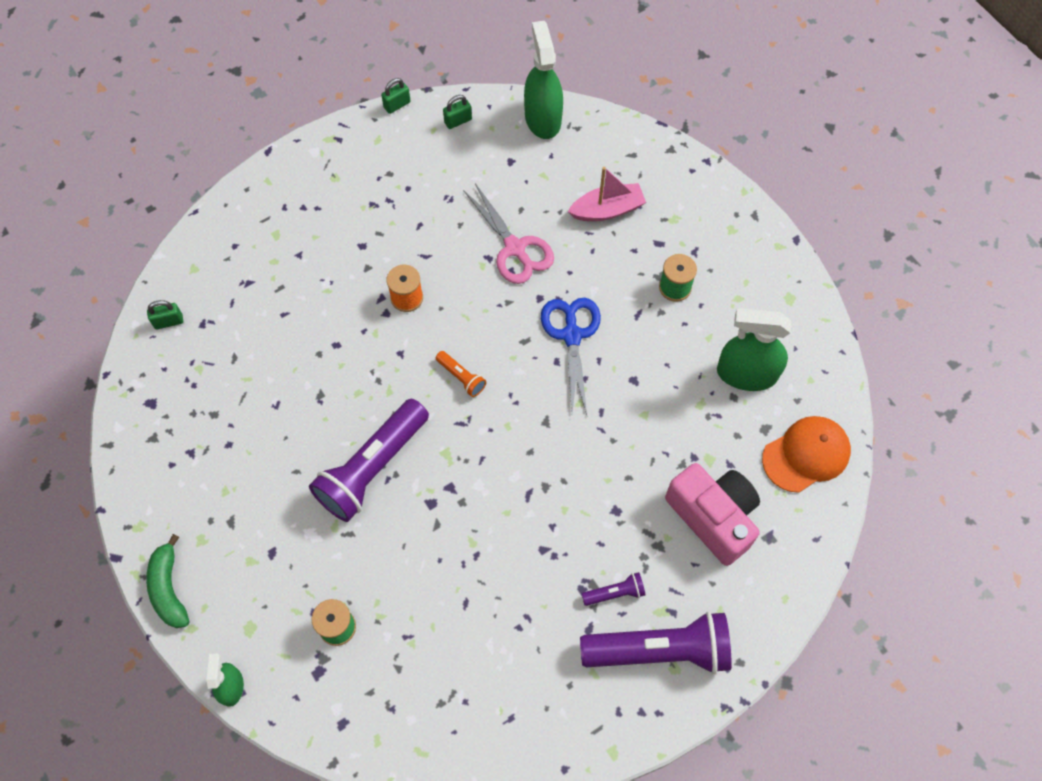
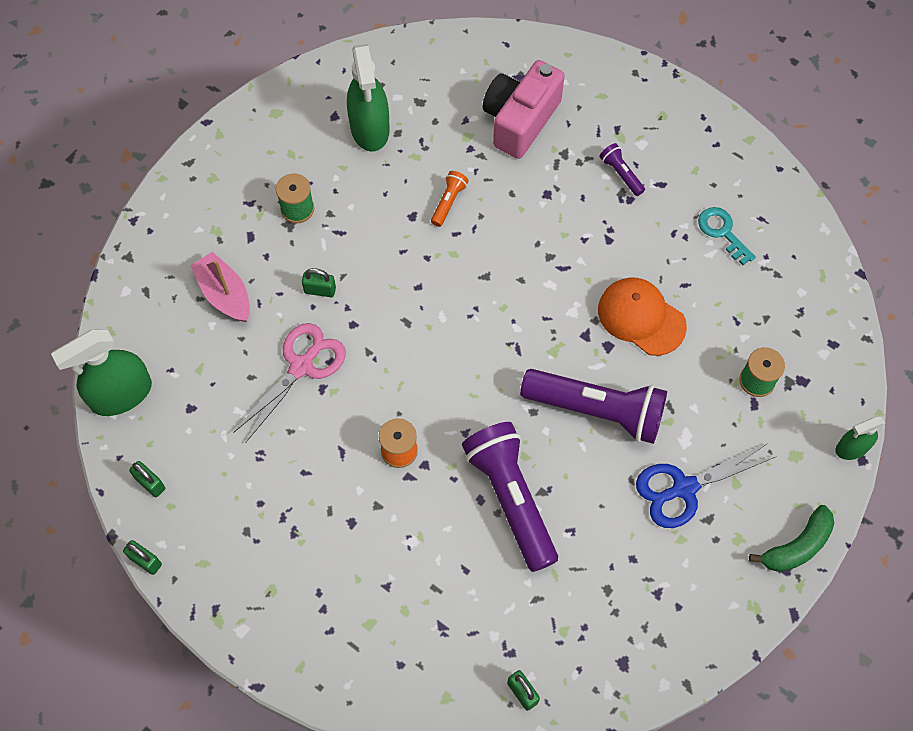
camera: 110 degrees left, 0 degrees up
(461, 377) = (469, 365): orange flashlight -> orange flashlight (448, 202)
(510, 668) = (722, 232): none -> turquoise key
(572, 335) = (385, 282): blue scissors -> blue scissors (684, 488)
(583, 282) = (320, 290): none -> green padlock
(659, 650) = (653, 129): purple flashlight -> purple flashlight (511, 499)
(806, 455) = (432, 67): orange cap -> orange cap (641, 317)

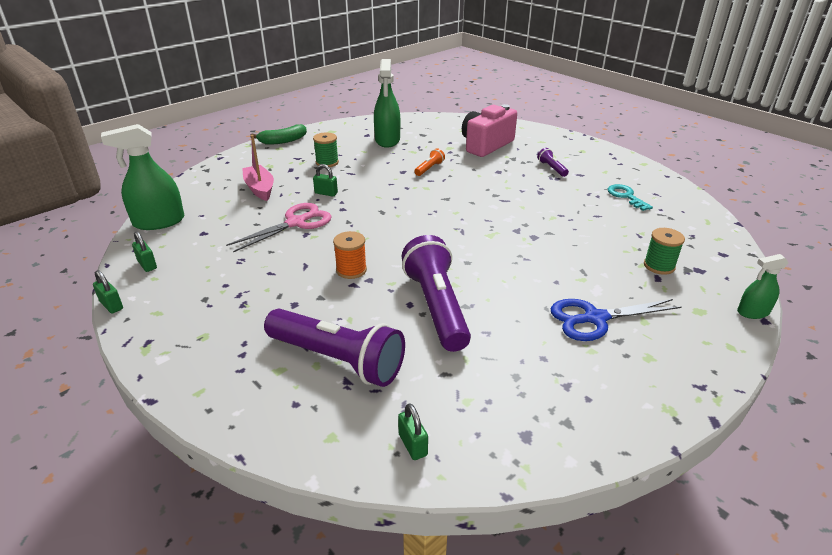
camera: 10 degrees right, 30 degrees down
(596, 410) = (520, 267): purple flashlight -> purple flashlight (337, 359)
(641, 317) = (562, 226): orange cap -> none
(797, 546) = (710, 370): green banana -> green banana (283, 141)

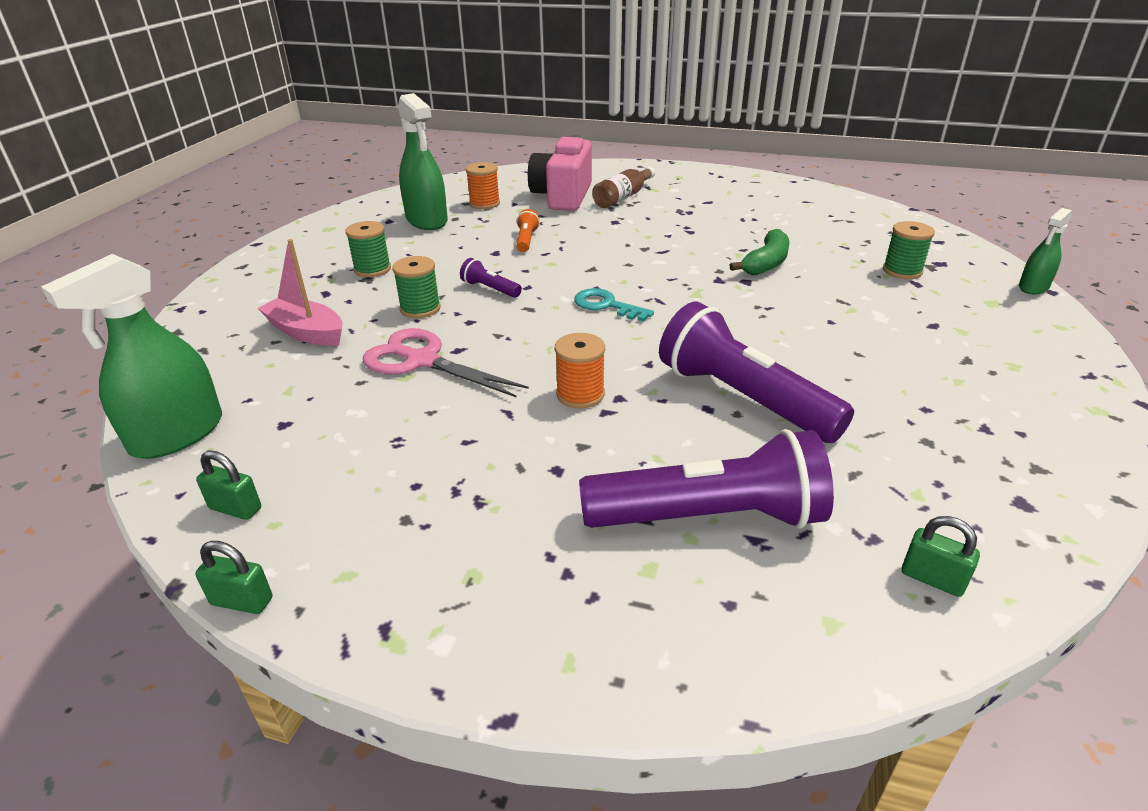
camera: 30 degrees left, 0 degrees up
(283, 141) = (266, 258): green banana -> green banana (766, 263)
(295, 223) = (422, 361): pink scissors -> pink scissors turned 75 degrees counterclockwise
(326, 193) = (420, 308): green padlock -> green spool
(432, 138) = (484, 204): none -> orange spool
(524, 156) = (623, 197): none -> brown bottle
(552, 168) = (670, 203): purple flashlight -> purple flashlight (490, 289)
(595, 318) = (917, 346): blue scissors -> none
(626, 196) = (782, 211): turquoise key -> turquoise key (606, 305)

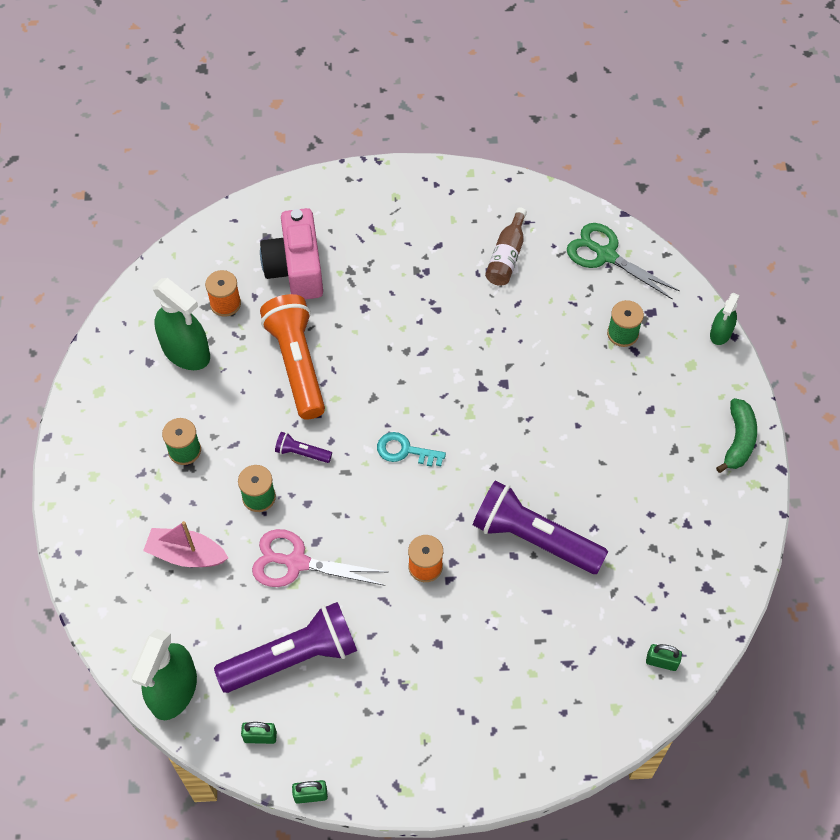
camera: 20 degrees left, 25 degrees up
(526, 240) = (297, 364): orange flashlight -> orange flashlight, size x2.30
(623, 197) = (355, 256): brown bottle -> brown bottle (506, 256)
(708, 517) = (538, 654): purple flashlight -> purple flashlight (292, 657)
(766, 263) = (514, 350): green banana -> green banana (738, 440)
(889, 226) = (606, 255): none -> green scissors

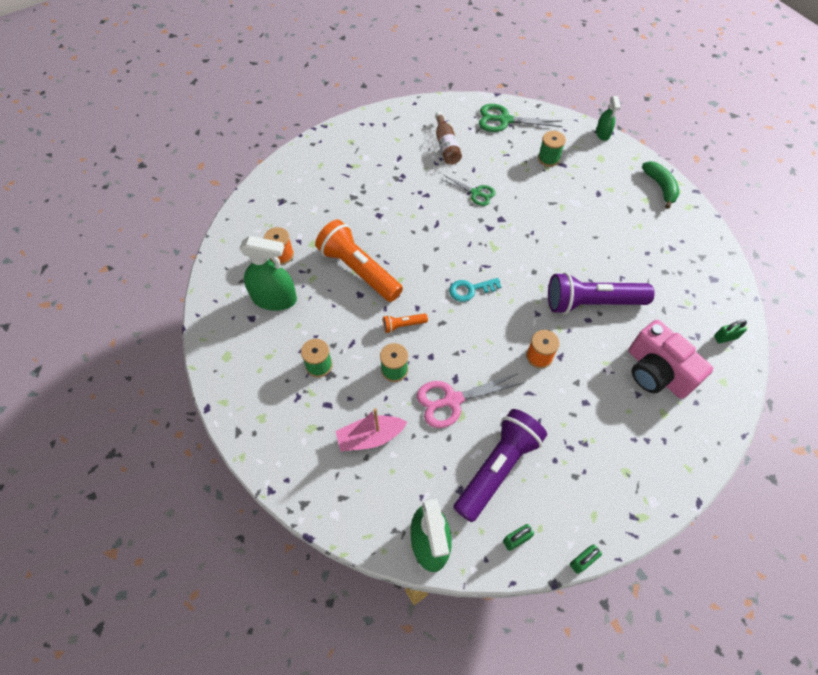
camera: 30 degrees left, 0 degrees up
(296, 269) = (315, 211): pink camera -> pink camera (656, 372)
(302, 453) = (403, 325): purple flashlight -> orange flashlight
(497, 335) = (475, 193): none -> green scissors

